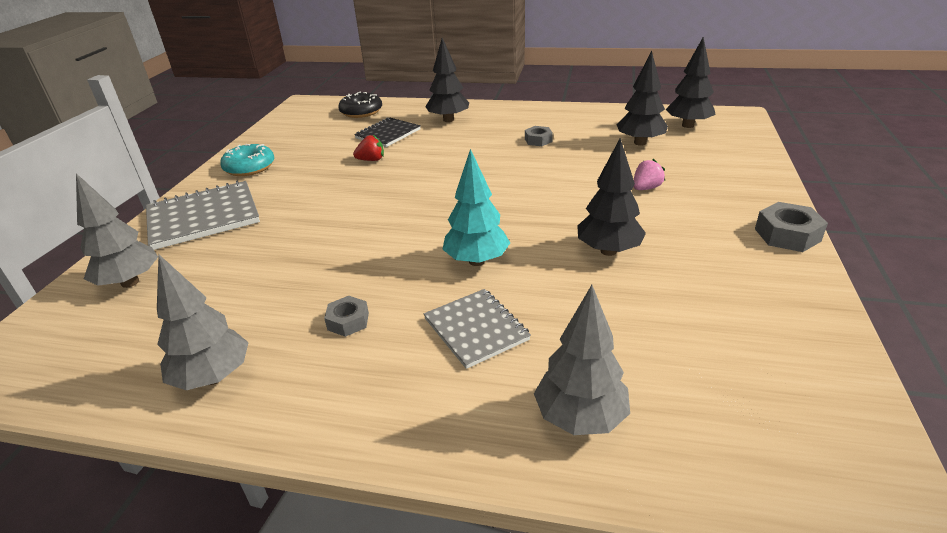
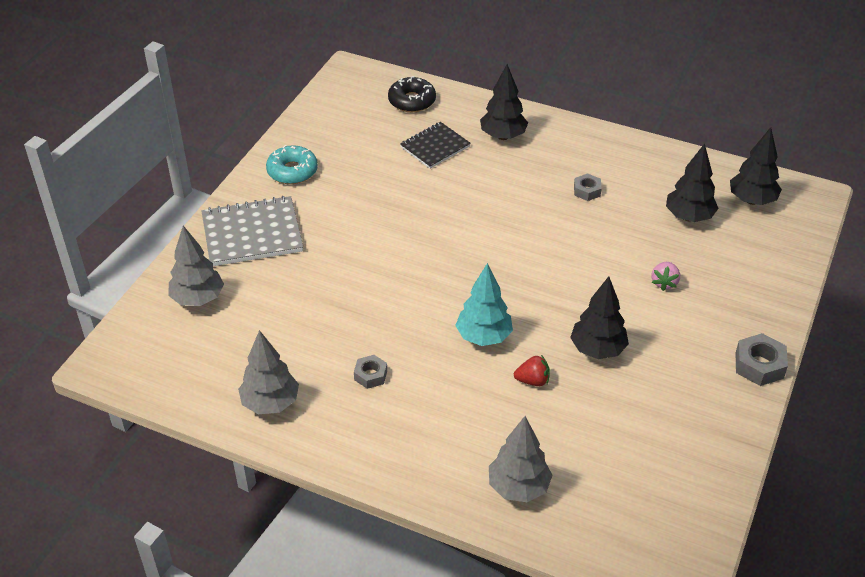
camera: 10 degrees right, 10 degrees up
(371, 160) = (412, 185): red strawberry -> red strawberry (532, 380)
(476, 329) = (466, 403): grey notebook -> none
(646, 188) = (664, 283): pink strawberry -> pink strawberry turned 135 degrees clockwise

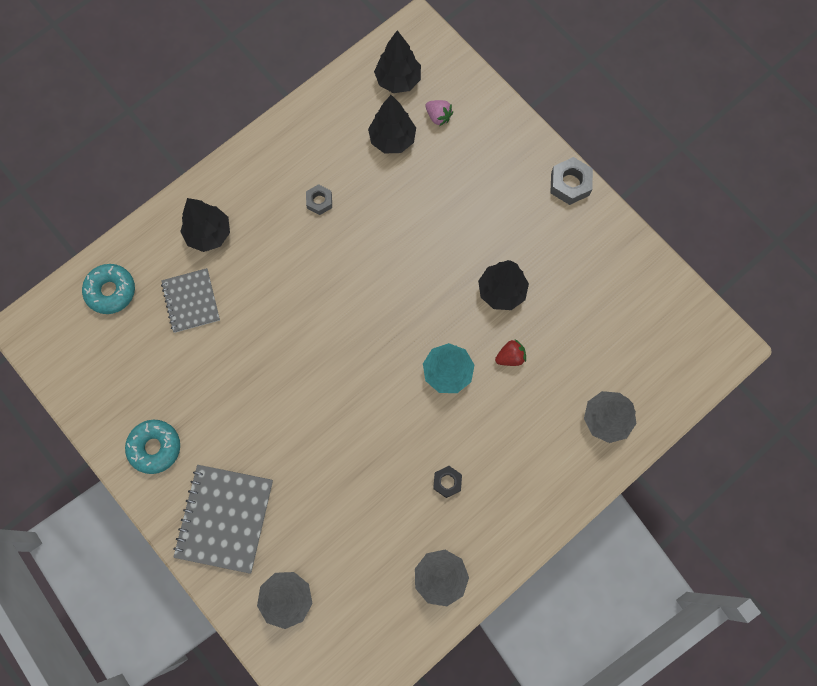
camera: 65 degrees left, 30 degrees up
(370, 375) = (447, 482): grey nut -> black nut
(412, 101) = (111, 291): black donut -> turquoise donut
(435, 147) = (191, 301): black notebook -> grey notebook
(532, 380) = (510, 357): red strawberry -> red strawberry turned 45 degrees clockwise
(664, 283) = (456, 202): pink strawberry -> pink strawberry (438, 116)

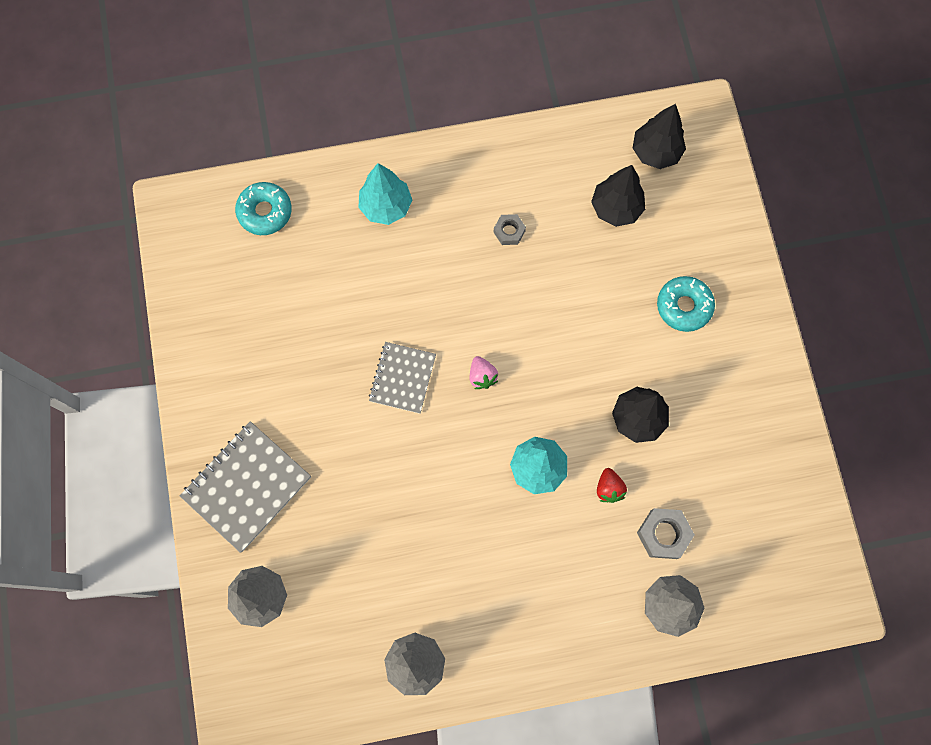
camera: 30 degrees right, 0 degrees up
(155, 447) = (221, 382): turquoise donut -> turquoise donut (684, 306)
(191, 301) = (333, 262): grey notebook -> grey notebook (402, 378)
(209, 234) = (386, 206): black tree -> turquoise tree
(438, 116) = (675, 209): pink strawberry -> pink strawberry (482, 376)
(447, 482) = (475, 575): black nut -> none
(510, 357) = (609, 488): red strawberry -> red strawberry turned 75 degrees clockwise
(570, 184) = (770, 348): grey nut -> grey nut (663, 534)

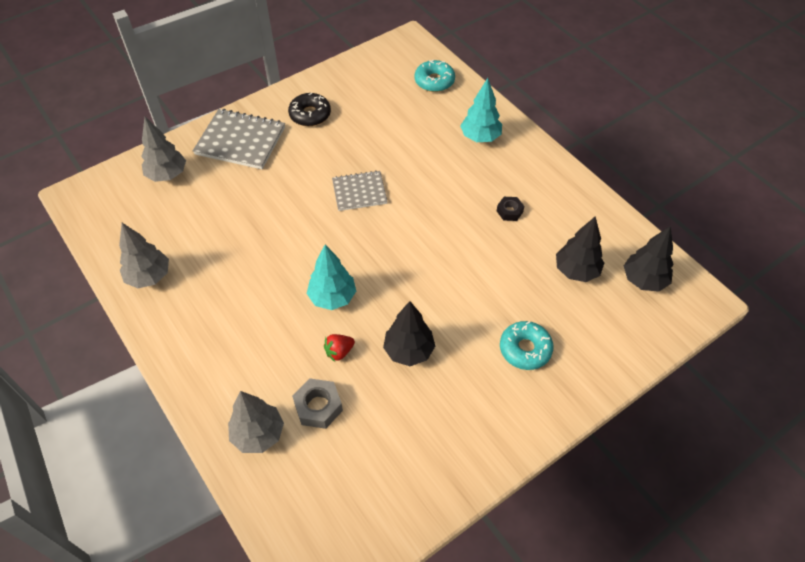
camera: 65 degrees right, 20 degrees down
(244, 384) = (310, 114): none -> black donut
(482, 376) = (386, 236): pink strawberry -> none
(509, 231) = (509, 211): grey nut -> black nut

